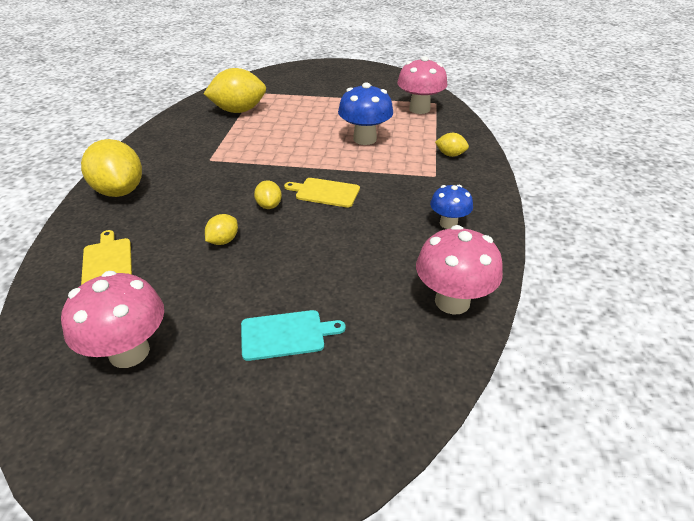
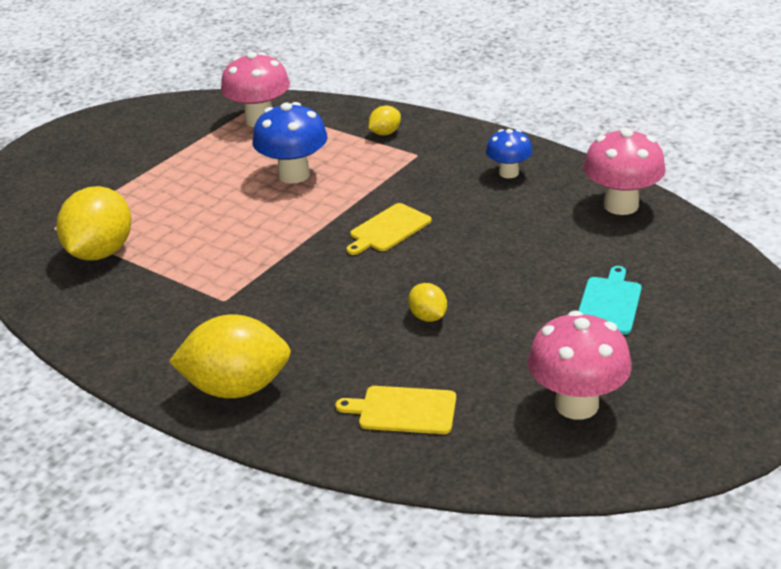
camera: 60 degrees left, 5 degrees down
(269, 205) = (382, 273): yellow lemon -> none

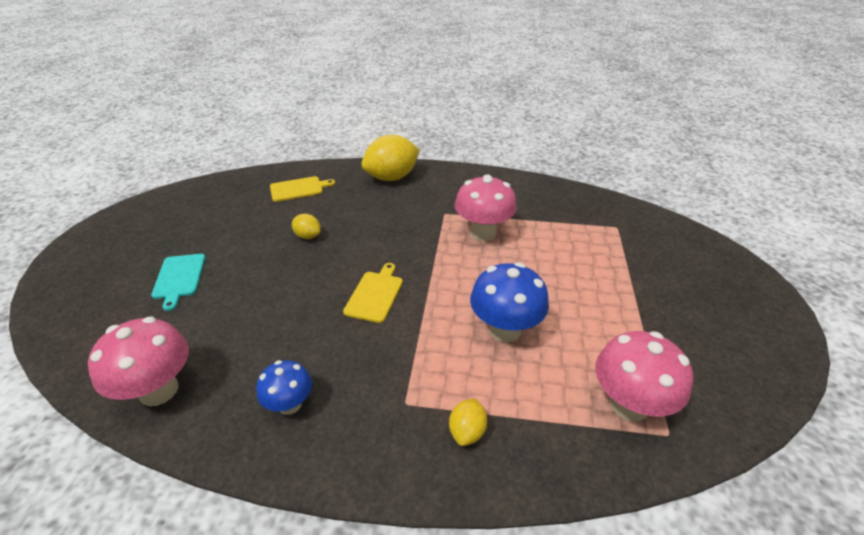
camera: 150 degrees right, 5 degrees up
(101, 252) = (559, 220): yellow lemon -> none
(576, 404) = (202, 213): pink mushroom -> pink mushroom (483, 233)

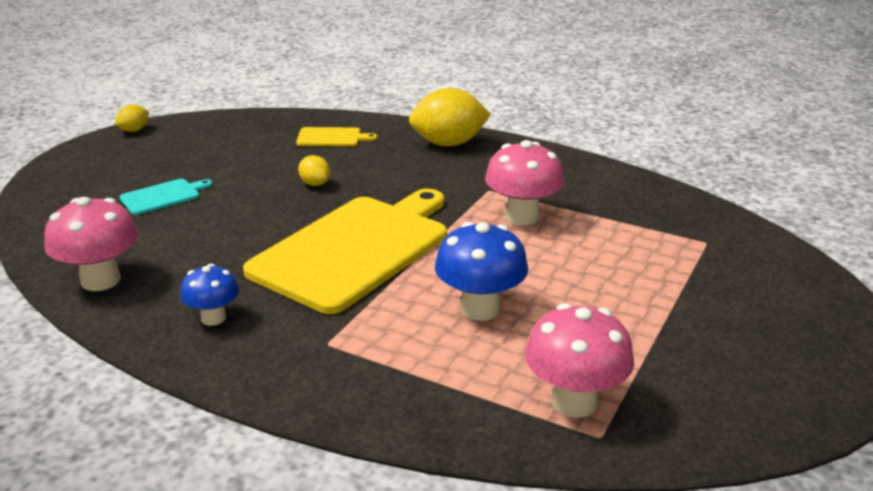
camera: 20 degrees right, 10 degrees down
(179, 278) = (163, 196): turquoise cutting board -> turquoise cutting board turned 135 degrees counterclockwise
(375, 294) = (355, 249): yellow cutting board -> yellow cutting board, size x2.44
(467, 431) = (375, 379): yellow lemon -> yellow lemon (134, 130)

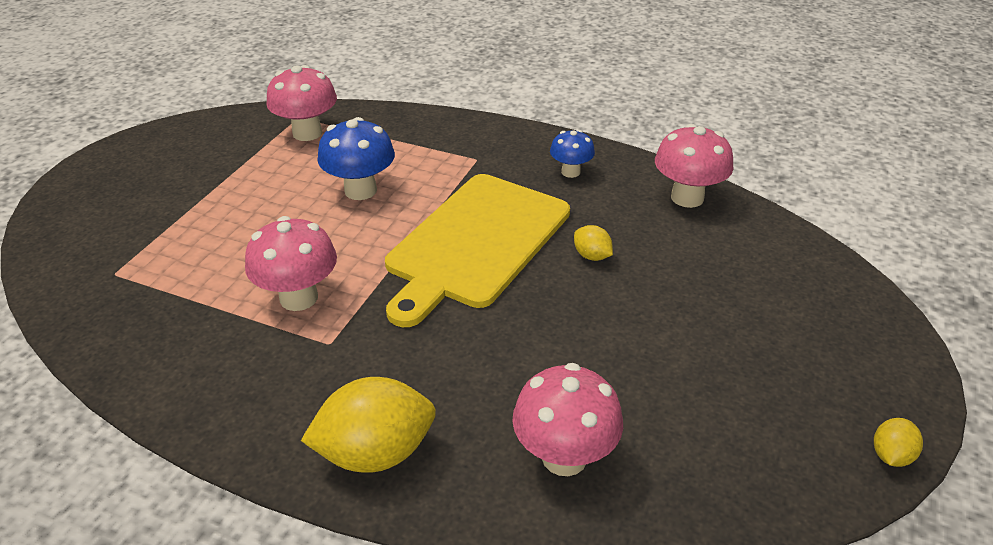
camera: 175 degrees right, 10 degrees up
(163, 196) = (719, 304): turquoise cutting board -> none
(315, 184) = (550, 339): yellow lemon -> yellow lemon (591, 256)
(332, 138) = (564, 457): yellow cutting board -> pink mushroom

